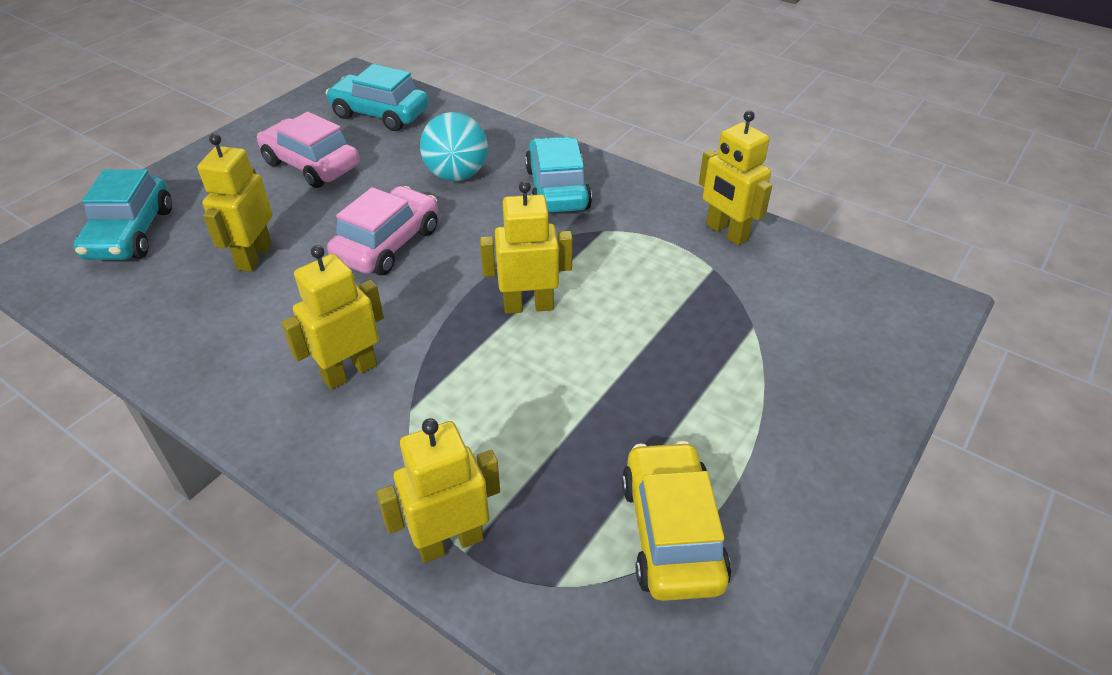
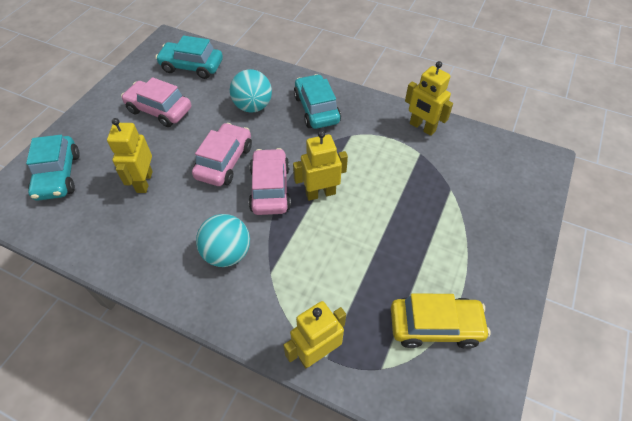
camera: 10 degrees left, 10 degrees up
(349, 372) = (227, 253): yellow robot -> turquoise ball
(448, 289) = (270, 189): none -> pink car
(671, 532) = (435, 326): yellow car -> yellow car turned 105 degrees clockwise

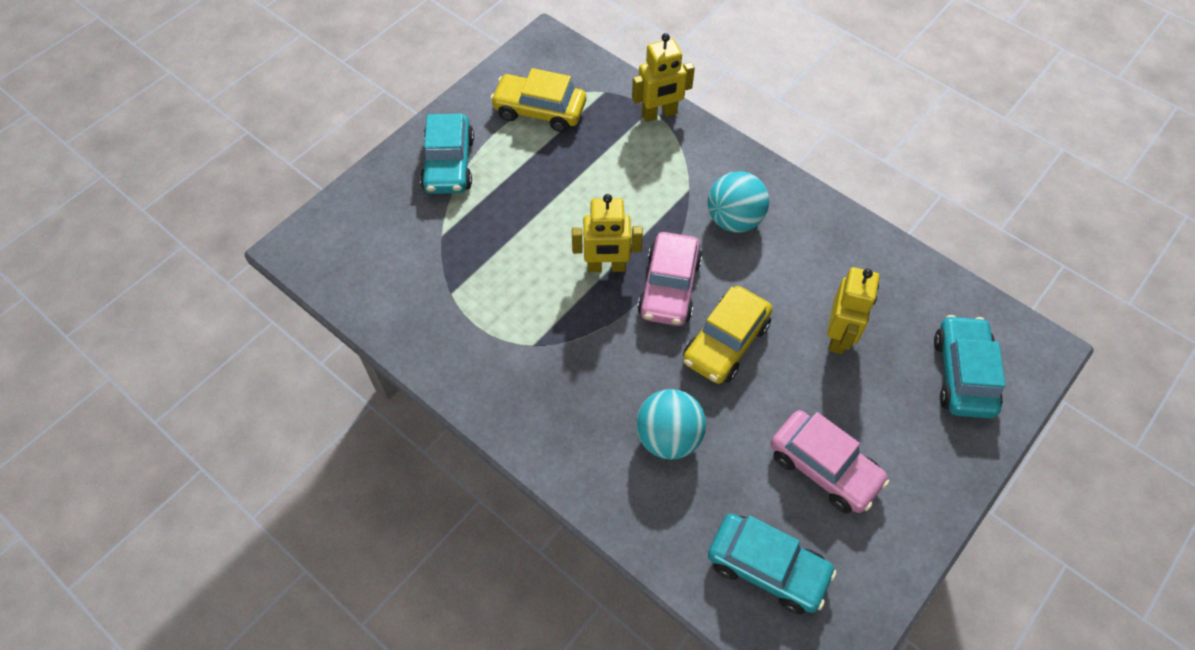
camera: 165 degrees left, 5 degrees up
(224, 162) = (725, 343): pink car -> yellow car
(316, 109) = (568, 407): turquoise car -> turquoise car (449, 164)
(422, 127) = (424, 334): yellow robot -> none

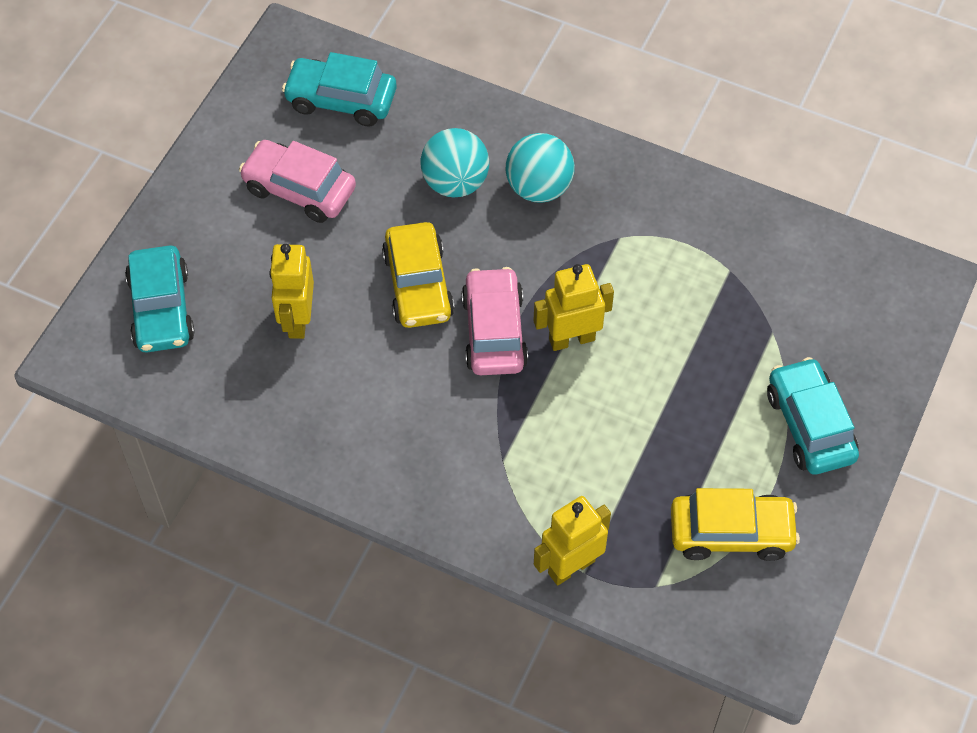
camera: 165 degrees right, 0 degrees up
(725, 343) = (418, 285): yellow car -> yellow car turned 150 degrees clockwise
(734, 220) = (438, 432): turquoise ball -> turquoise ball (539, 188)

